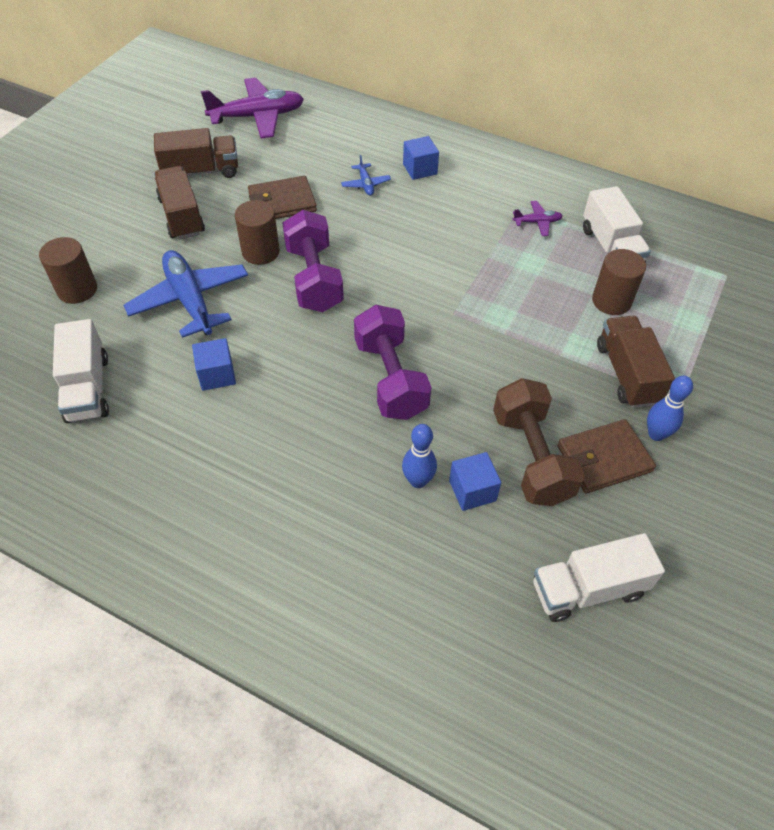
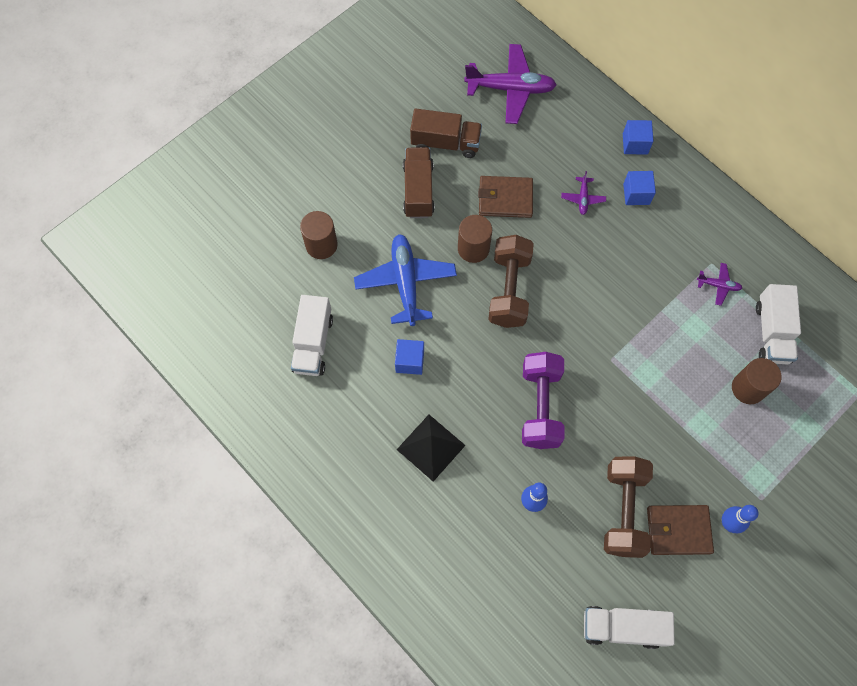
camera: 20 degrees right, 15 degrees up
(270, 457) = (430, 447): none -> black pyramid
(314, 278) = (509, 289): purple dumbbell -> brown dumbbell
(365, 184) = (583, 198): blue plane -> purple plane
(472, 490) = (569, 523): blue cube -> blue cube (635, 144)
(627, 374) = (730, 462): brown truck -> none

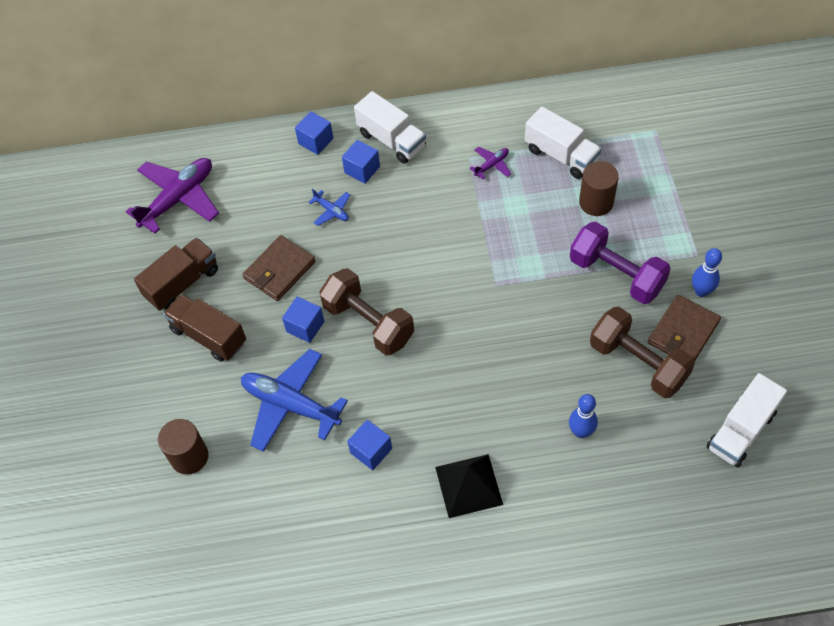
camera: 50 degrees left, 10 degrees down
(313, 343) = (284, 528): white truck -> white truck (391, 140)
(473, 248) = (305, 326): brown cylinder -> blue cube
(540, 406) = (497, 368): purple dumbbell -> purple dumbbell (616, 274)
(583, 198) = (331, 211): purple plane -> blue plane

